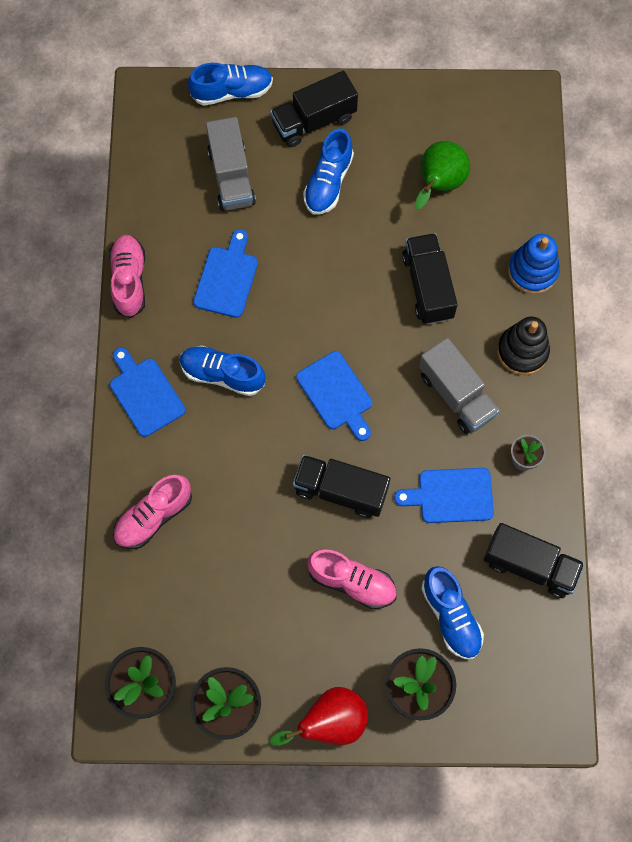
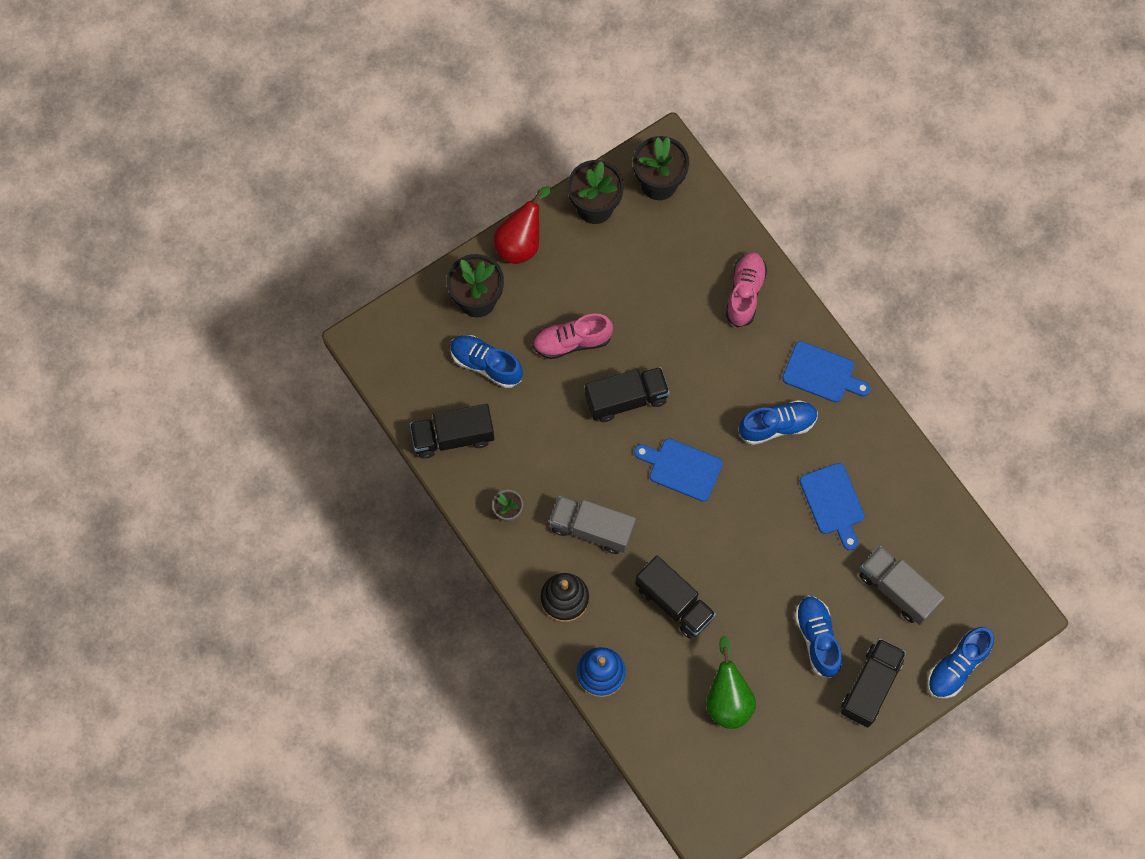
camera: 145 degrees right, 0 degrees up
(129, 280) = (905, 450): pink shoe -> none
(451, 496) = (543, 449): blue cutting board -> none

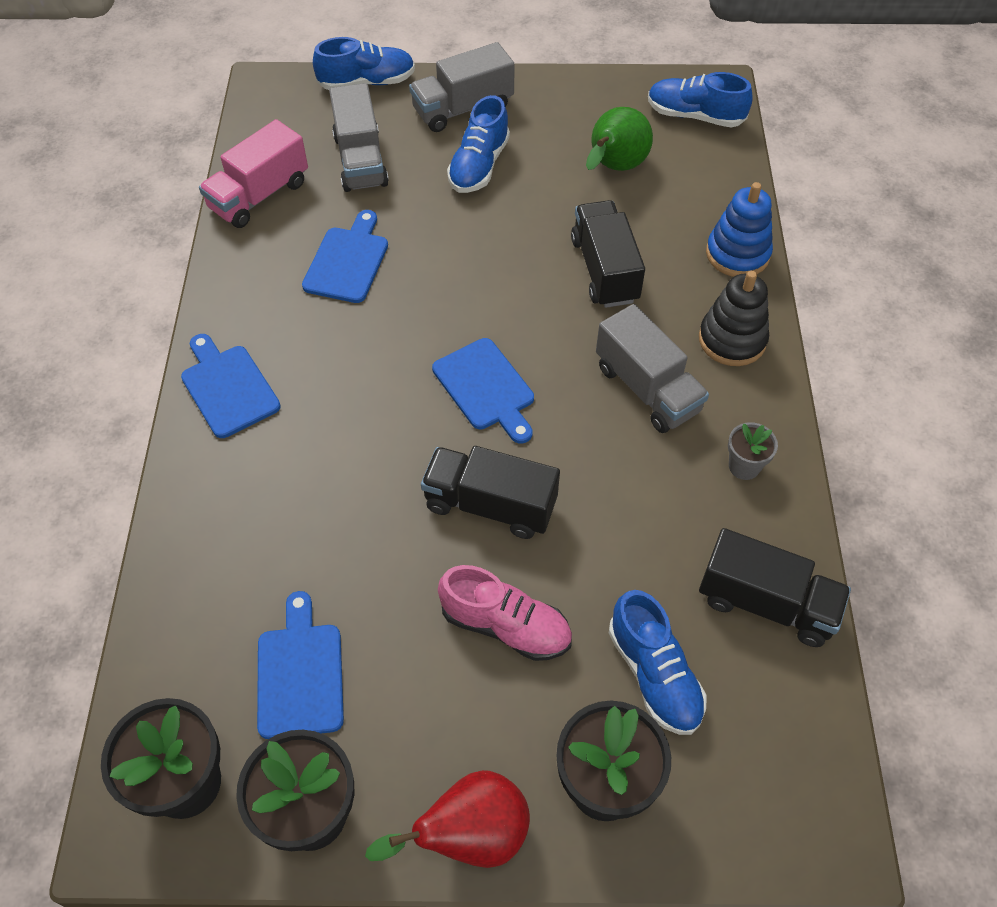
camera: 145 degrees left, 15 degrees down
(649, 257) = (300, 674): none -> blue cutting board
(745, 293) = (222, 538): pink shoe -> none
(777, 426) = (334, 366): blue shoe -> blue shoe (694, 116)
(870, 686) = (462, 109): black truck -> grey truck
(933, 515) = (259, 195): none -> pink truck

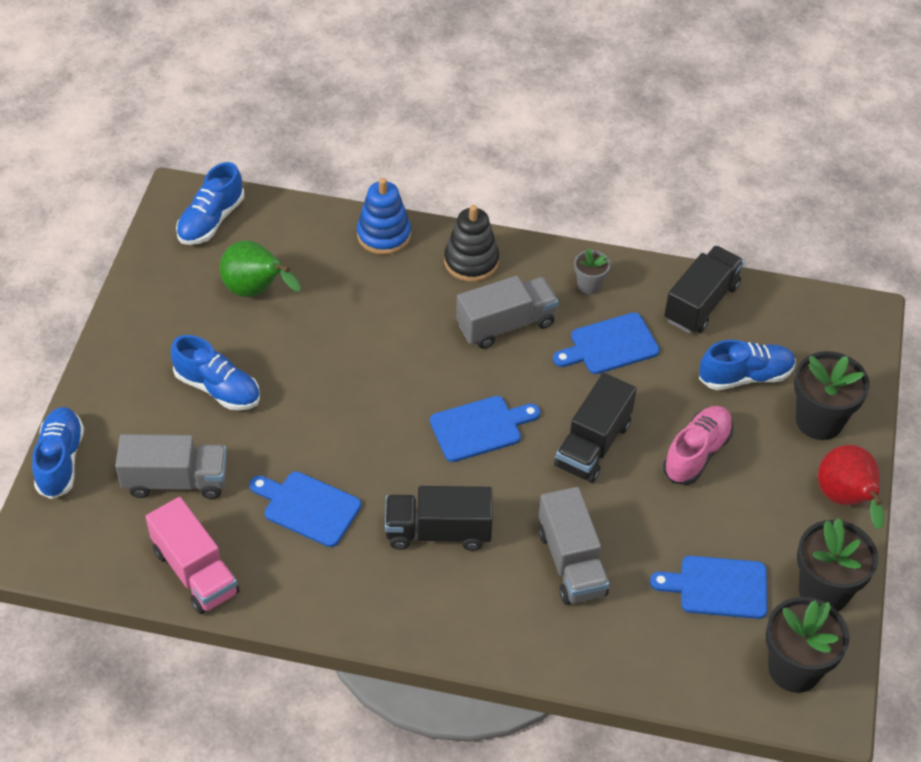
camera: 80 degrees left, 5 degrees down
(228, 388) = (433, 616): blue cutting board -> blue cutting board (610, 345)
(462, 109) = (133, 387): grey truck -> grey truck (571, 562)
(604, 270) = (375, 324): black truck -> black truck (438, 532)

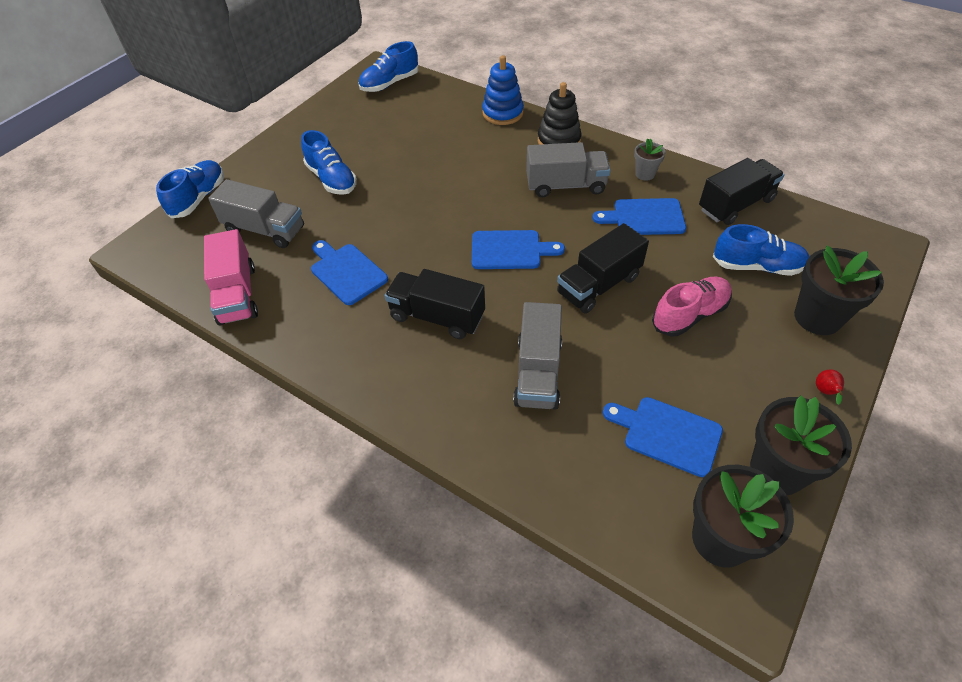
camera: 25 degrees right, 0 degrees up
(256, 291) = (395, 128): green pear -> none
(846, 500) = (825, 392): red pear -> red pear, size x0.42

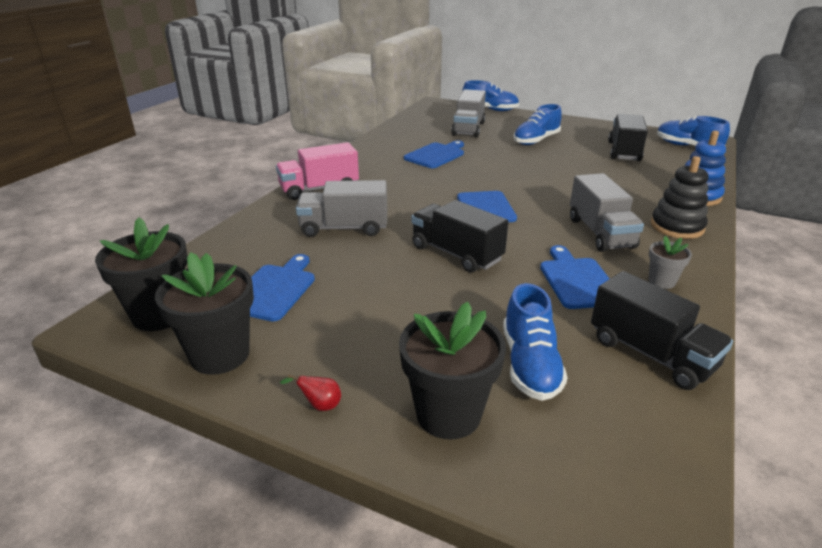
camera: 80 degrees right, 20 degrees down
(237, 294) = (405, 129): pink truck -> pink truck (319, 189)
(437, 317) = (398, 187): black truck -> black truck (624, 152)
(690, 315) = (428, 307): pink shoe -> none

